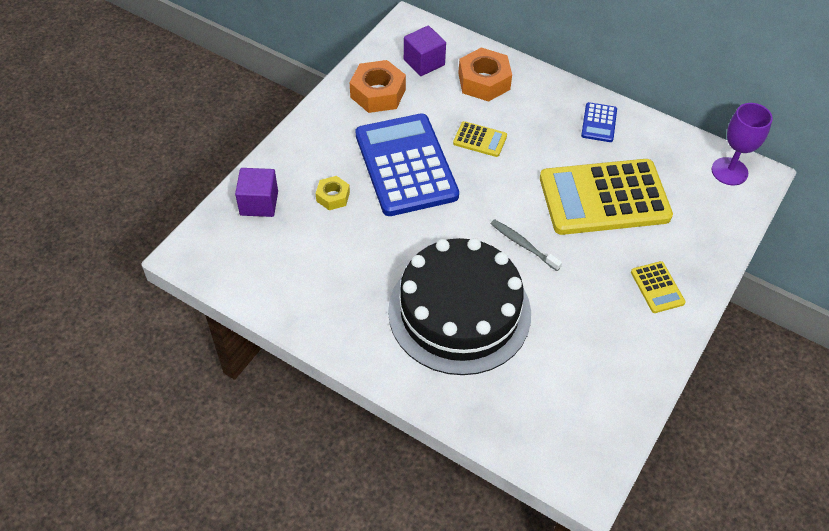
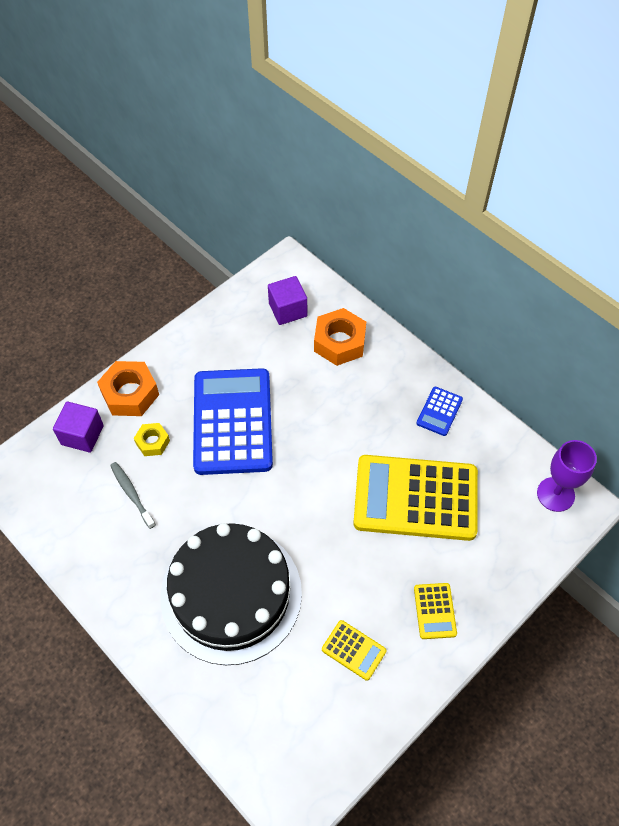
camera: 15 degrees right, 5 degrees up
(378, 93) = (232, 336): orange nut -> orange nut (130, 394)
(480, 139) = (314, 407): yellow calculator -> yellow calculator (353, 650)
(523, 245) = (317, 534): grey toothbrush -> grey toothbrush (132, 494)

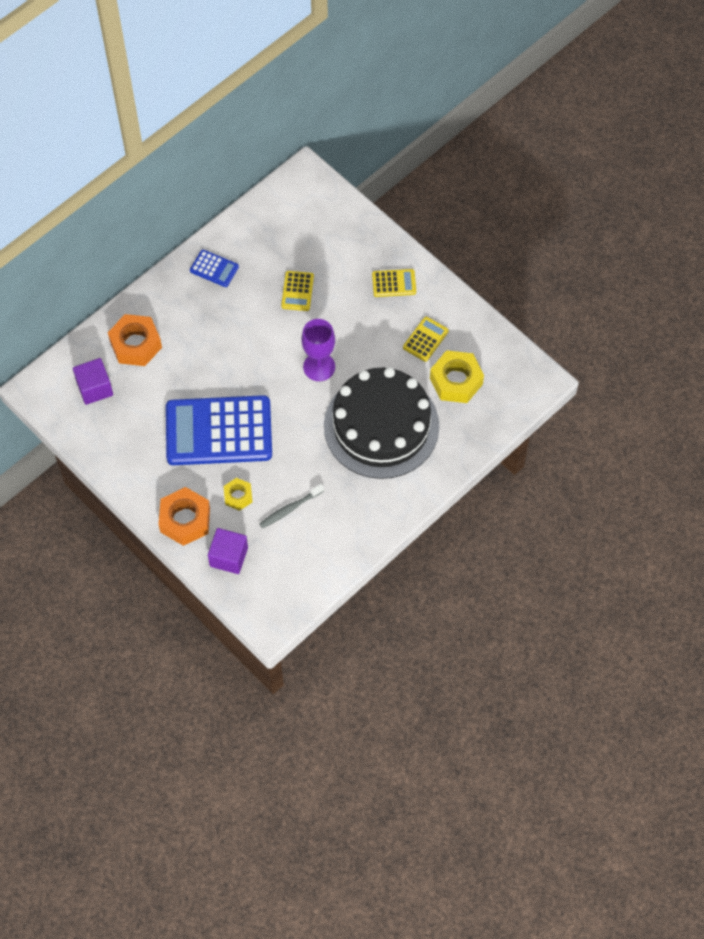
camera: 90 degrees left, 5 degrees up
(292, 689) = (456, 381): none -> yellow nut
(415, 498) = (297, 291): yellow calculator -> yellow calculator, size x0.42
(555, 494) = (295, 192): purple goblet -> purple goblet (319, 367)

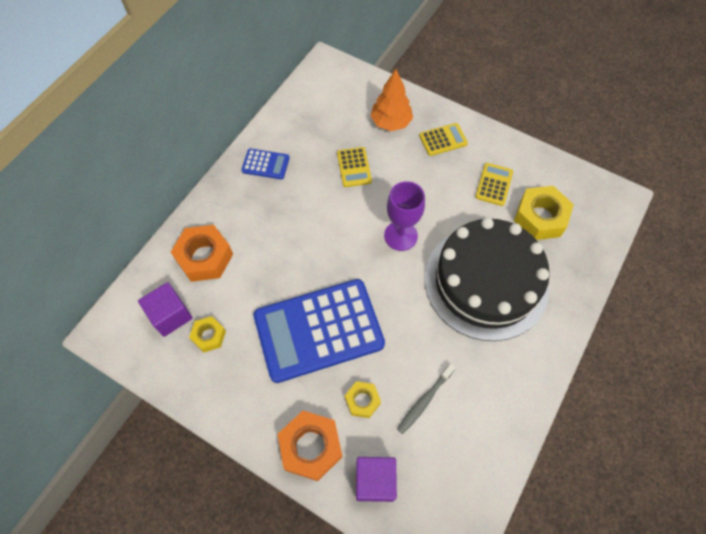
camera: 15 degrees left, 0 degrees up
(123, 413) = (209, 336): none -> yellow nut
(349, 254) = (391, 122): none -> orange tree

